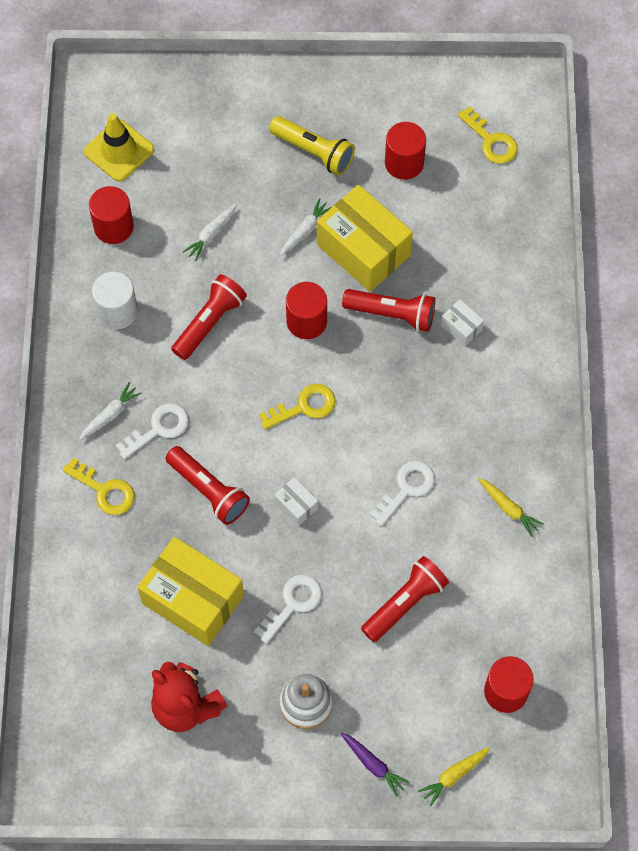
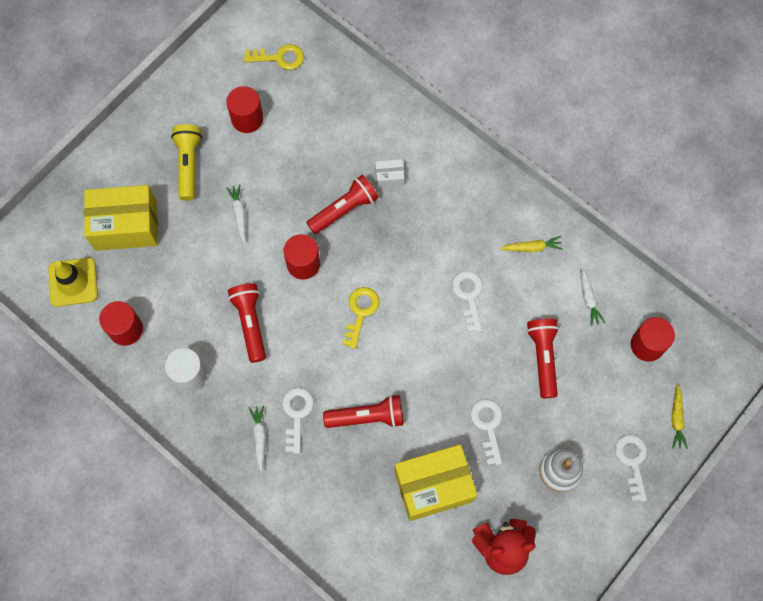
camera: 50 degrees left, 5 degrees up
(105, 490) = (310, 483): yellow key -> none
(211, 234) = (189, 273): white carrot -> white carrot (588, 298)
(296, 505) = (423, 371): white box -> none
(313, 152) = (188, 164): yellow flashlight -> yellow flashlight turned 75 degrees counterclockwise
(363, 250) = (285, 191): yellow box -> yellow box (126, 225)
(373, 764) = (632, 461): purple carrot -> white key

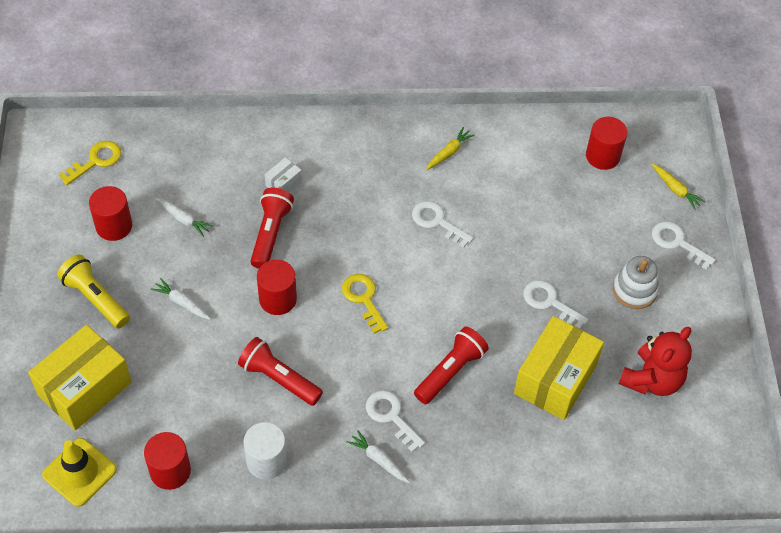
camera: 45 degrees left, 15 degrees down
(543, 358) = (539, 222): red flashlight -> none
(588, 298) = (527, 156): white carrot -> white carrot (183, 219)

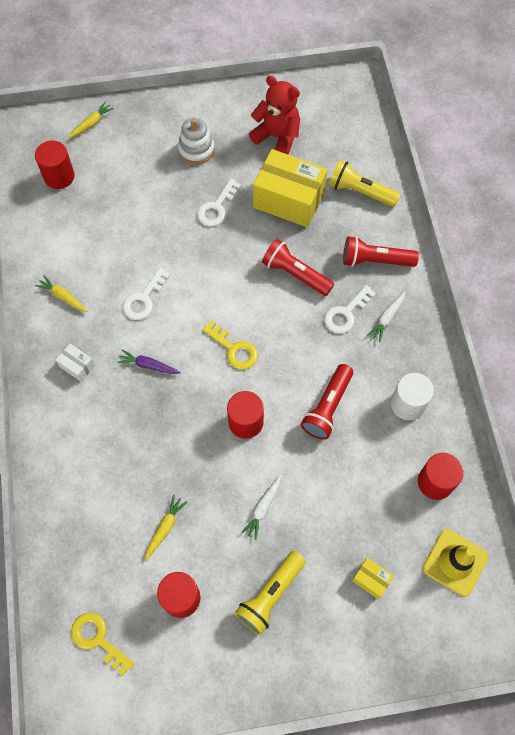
camera: 95 degrees left, 10 degrees up
(85, 389) = (371, 580): yellow box -> yellow box, size x0.44
(183, 219) = (165, 528): white carrot -> yellow carrot
(270, 234) = (173, 440): red flashlight -> red flashlight (375, 260)
(283, 183) = (112, 439): white box -> white box (77, 366)
(358, 220) = (148, 365): none -> purple carrot
(363, 298) = (234, 349): yellow key -> yellow key turned 105 degrees counterclockwise
(562, 462) = (360, 191): none -> yellow flashlight
(677, 242) = (146, 122): white key -> none

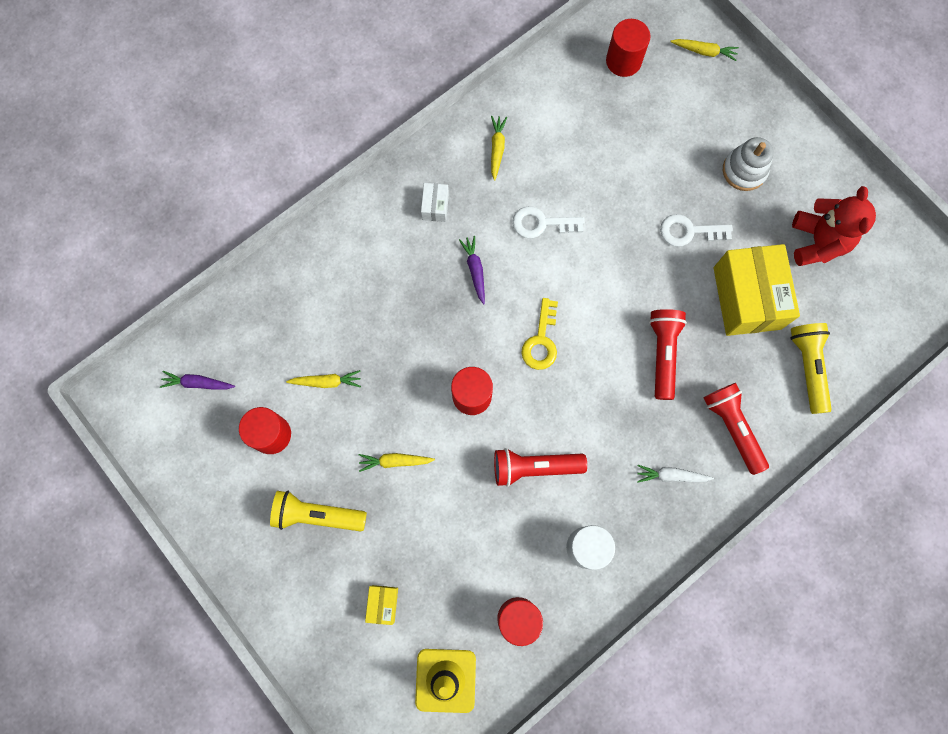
camera: 60 degrees right, 10 degrees up
(98, 639) = (198, 383): yellow key -> purple carrot
(263, 508) = (395, 461): white carrot -> yellow carrot
(346, 313) = (649, 430): white key -> none

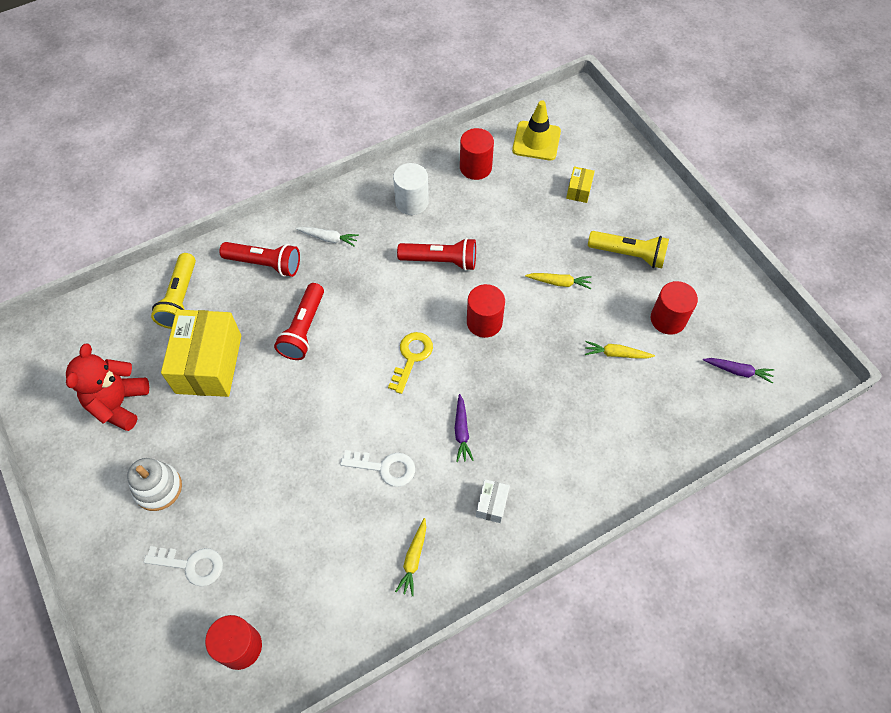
camera: 170 degrees left, 15 degrees down
(688, 231) = (239, 435): white key -> white key (191, 565)
(704, 51) = (142, 642): yellow carrot -> none
(732, 427) = (265, 264): red flashlight -> red flashlight turned 60 degrees counterclockwise

